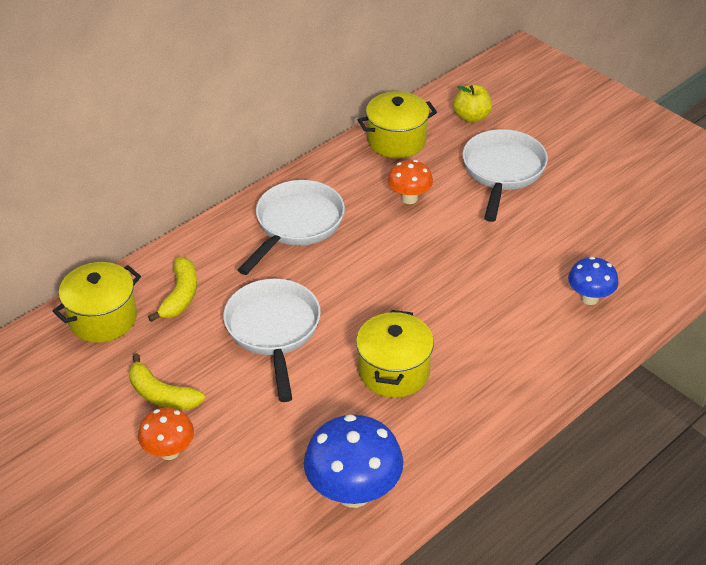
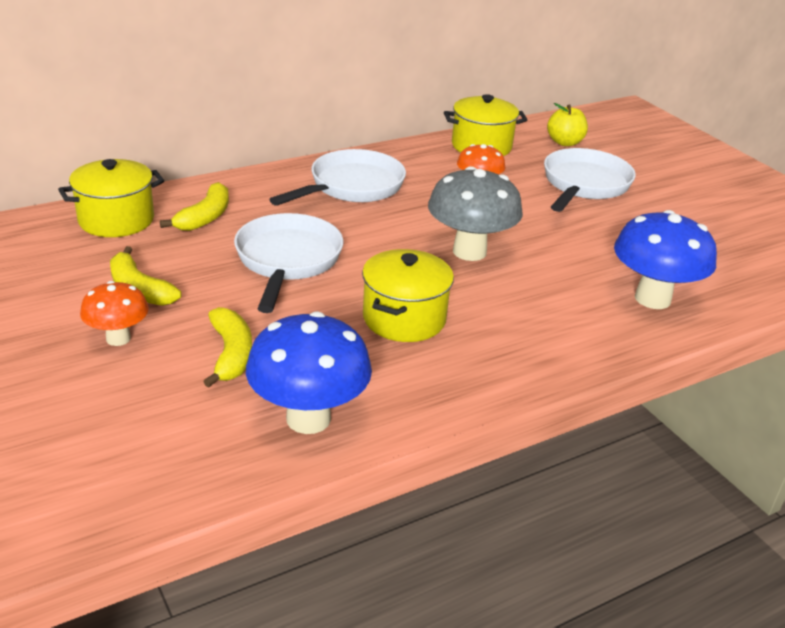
camera: 10 degrees right, 10 degrees down
(268, 444) = (231, 354): none -> yellow banana
(425, 281) = (469, 251): none -> grey mushroom
(589, 298) = (652, 298): blue mushroom -> blue mushroom, size x1.70

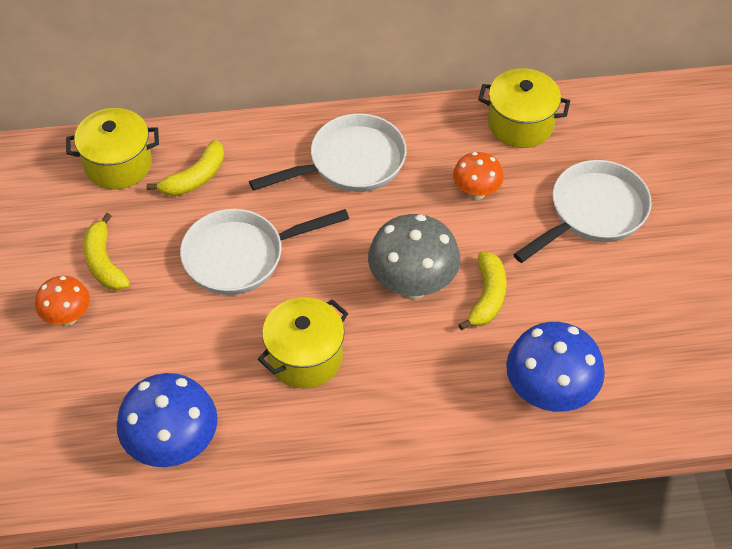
camera: 25 degrees right, 20 degrees up
(231, 354) = (145, 359): yellow banana -> yellow banana (487, 296)
(287, 261) = (241, 256): white pan -> white pan turned 135 degrees counterclockwise
(565, 142) = (619, 136): yellow apple -> none

